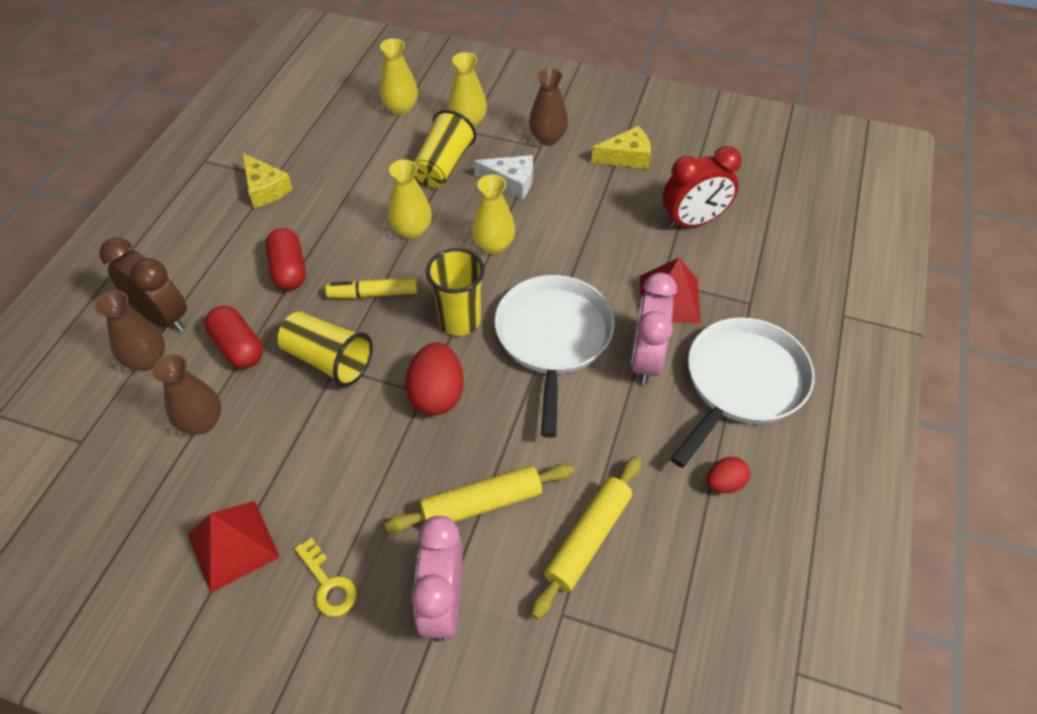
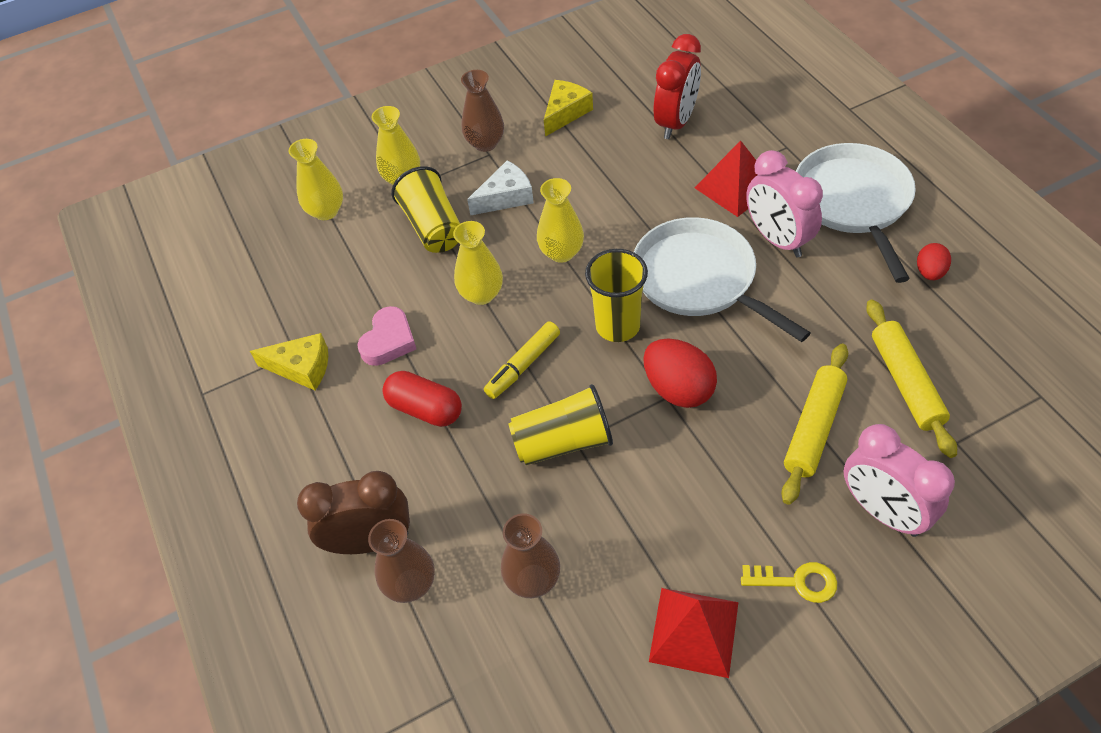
camera: 40 degrees left, 0 degrees up
(238, 347) = (475, 501): red capsule -> none
(326, 213) = (389, 341): none -> pink heart

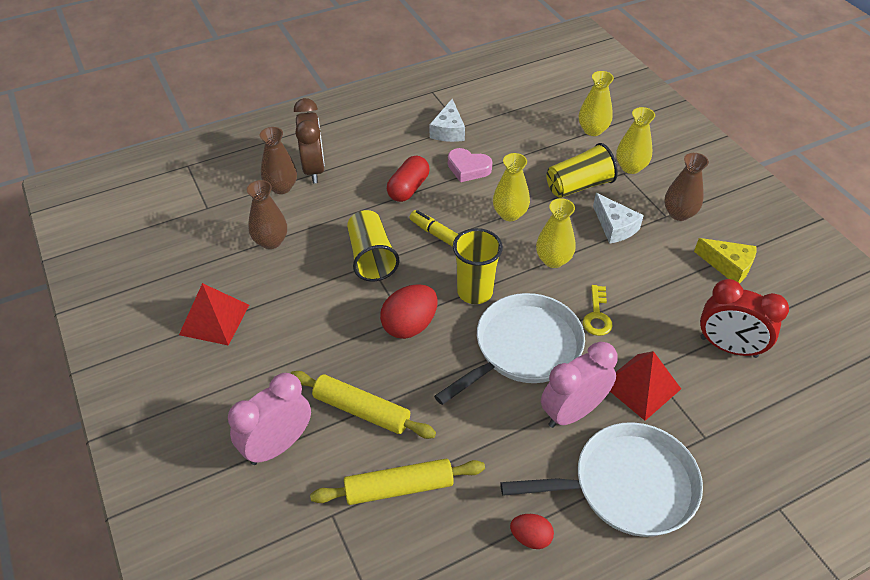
camera: 85 degrees right, 5 degrees down
(302, 367) = (448, 130): yellow cheese -> white cheese
(797, 582) = (234, 381): yellow key -> yellow key (597, 315)

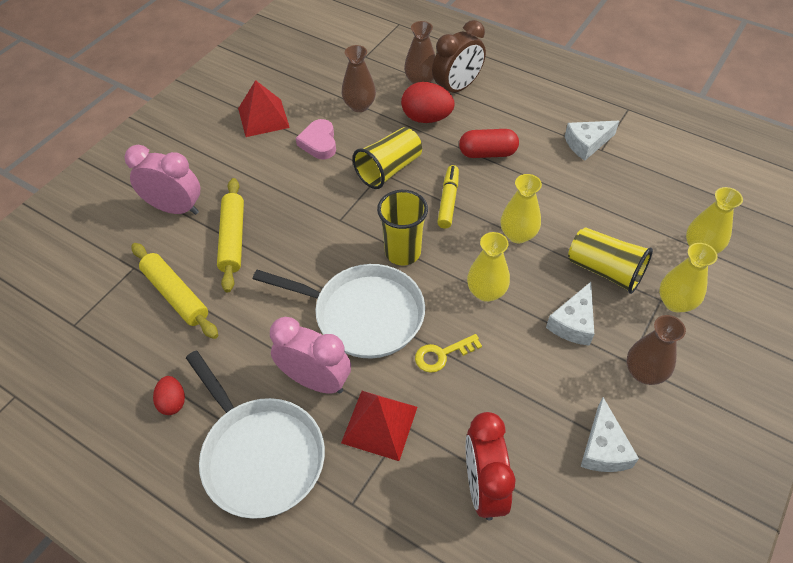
camera: 60 degrees right, 5 degrees up
(409, 325) = (334, 227): red egg -> red egg (426, 118)
(468, 168) = (550, 180): pink heart -> pink heart (319, 143)
(728, 266) = (603, 448): yellow cheese -> white cheese

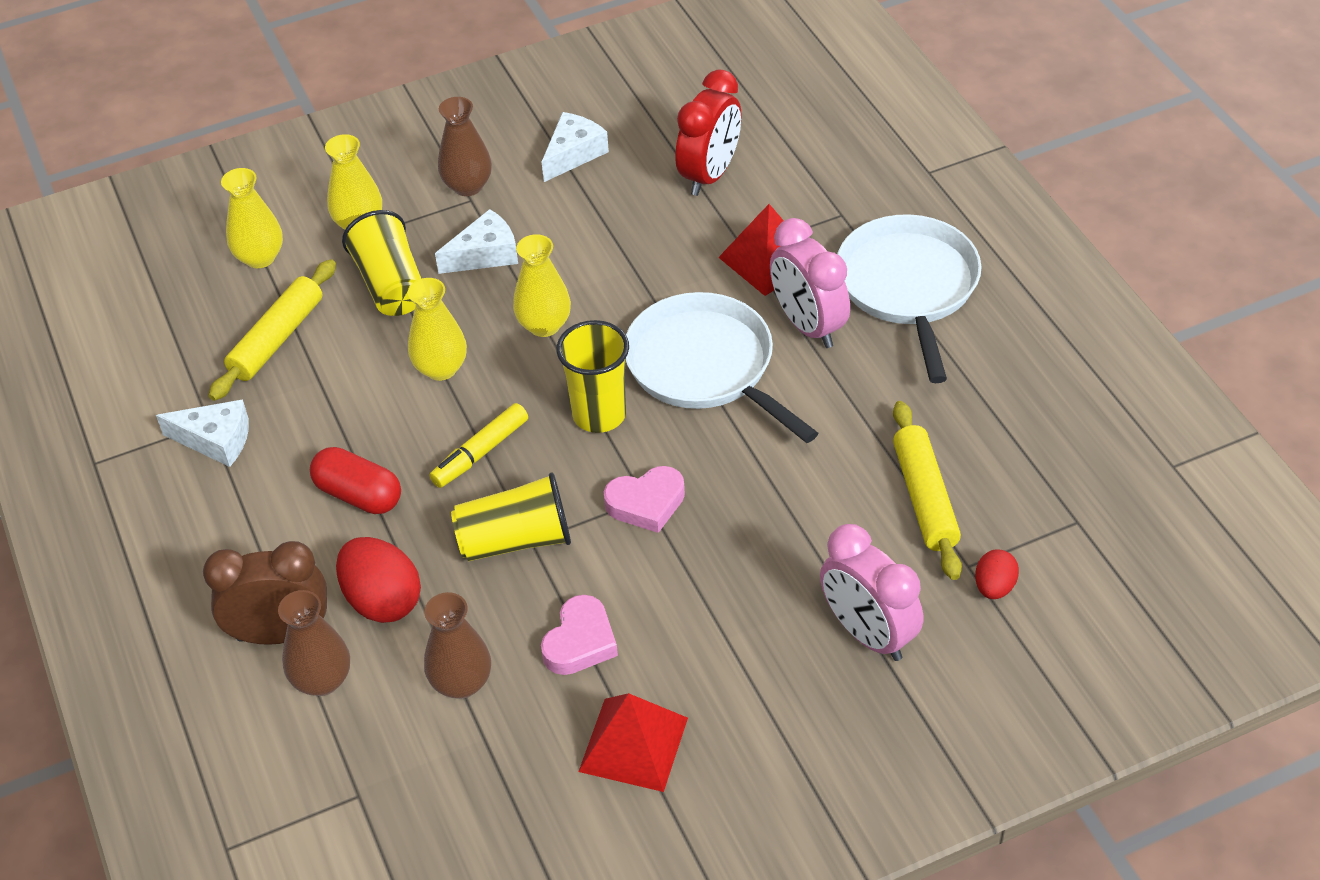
camera: 145 degrees left, 5 degrees down
(173, 402) = (981, 375): red egg -> red egg (994, 587)
(233, 239) = (808, 541): yellow rolling pin -> yellow rolling pin (277, 339)
(336, 217) = (646, 503): none -> pink heart
(442, 354) = (652, 289): yellow key -> none

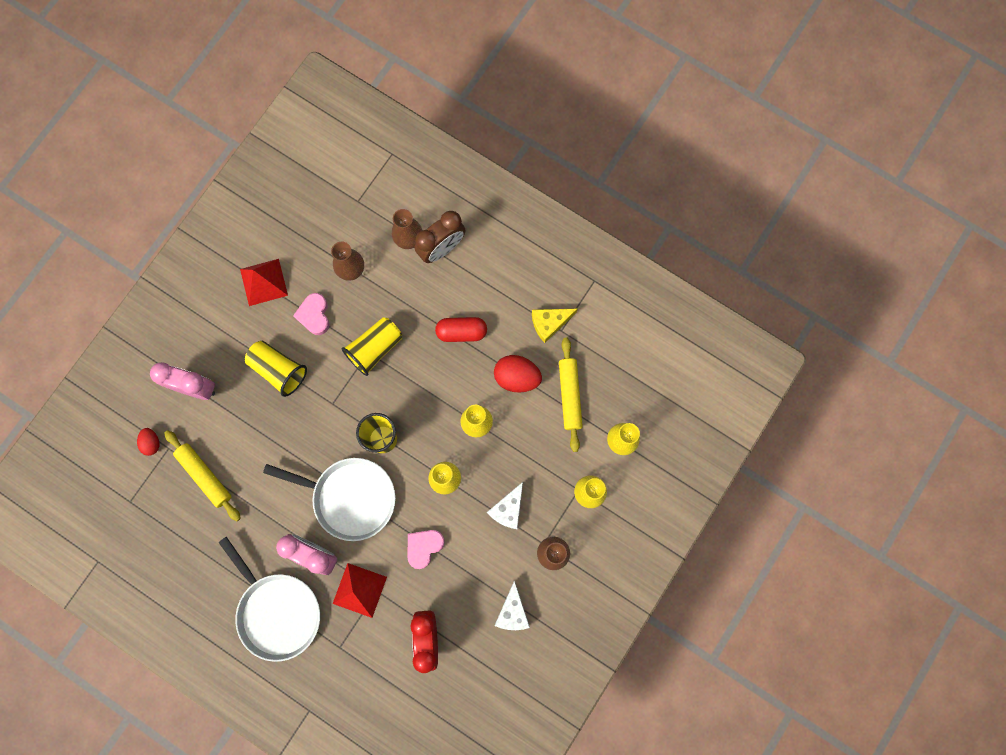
camera: 145 degrees right, 30 degrees up
(216, 440) = (549, 323): white cheese -> yellow cheese
(383, 600) = (411, 287): red egg -> red egg (517, 377)
(391, 285) = (540, 461): yellow cup -> yellow cup (278, 370)
(480, 453) = (423, 385): yellow marker -> none
(646, 503) = (329, 401): pink heart -> pink heart (424, 547)

